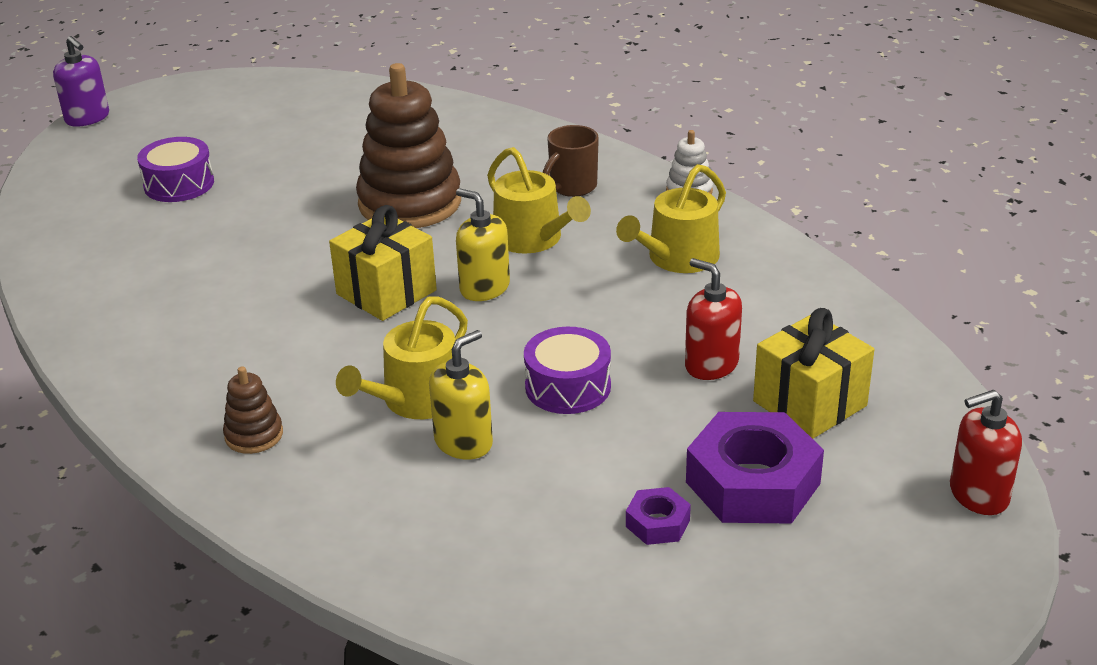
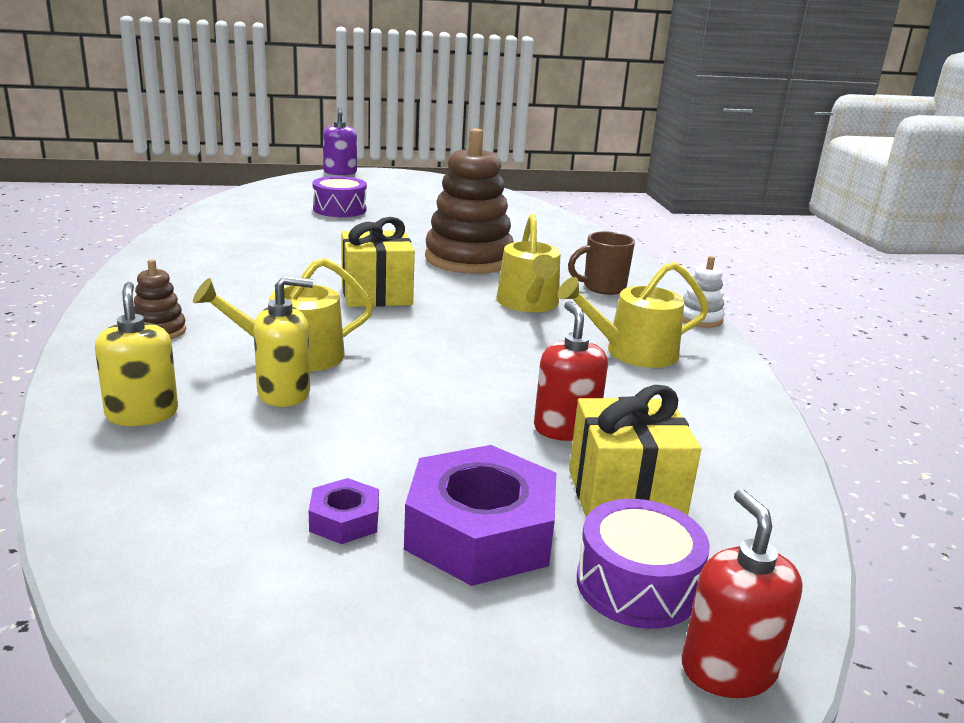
camera: 30 degrees right, 10 degrees down
(484, 288) = (449, 316): yellow soap dispenser -> yellow soap dispenser (142, 414)
(568, 387) = (419, 393): purple drum -> purple drum (637, 585)
(978, 494) = (728, 669): red soap dispenser -> red soap dispenser turned 60 degrees clockwise

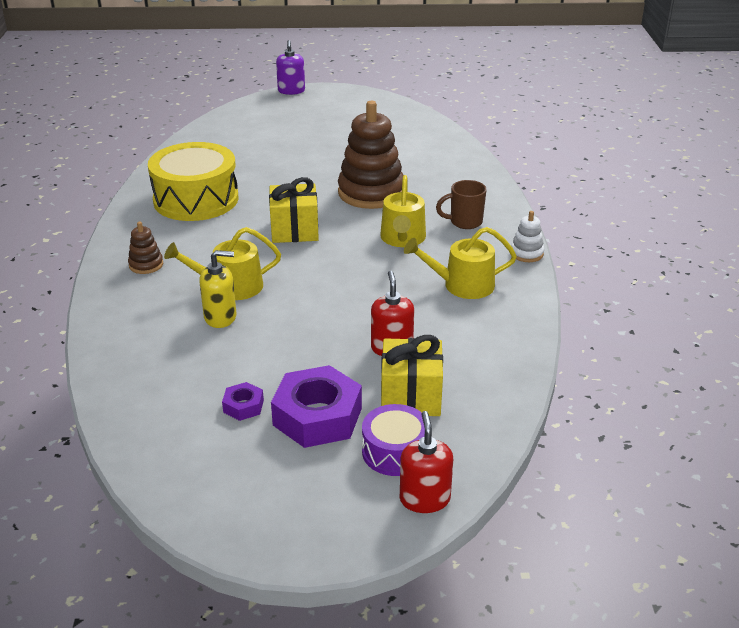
camera: 10 degrees right, 10 degrees up
(142, 414) = (135, 331): yellow soap dispenser -> none
(230, 262) = (196, 199): none -> yellow drum
(339, 209) = (283, 138): purple drum -> none

